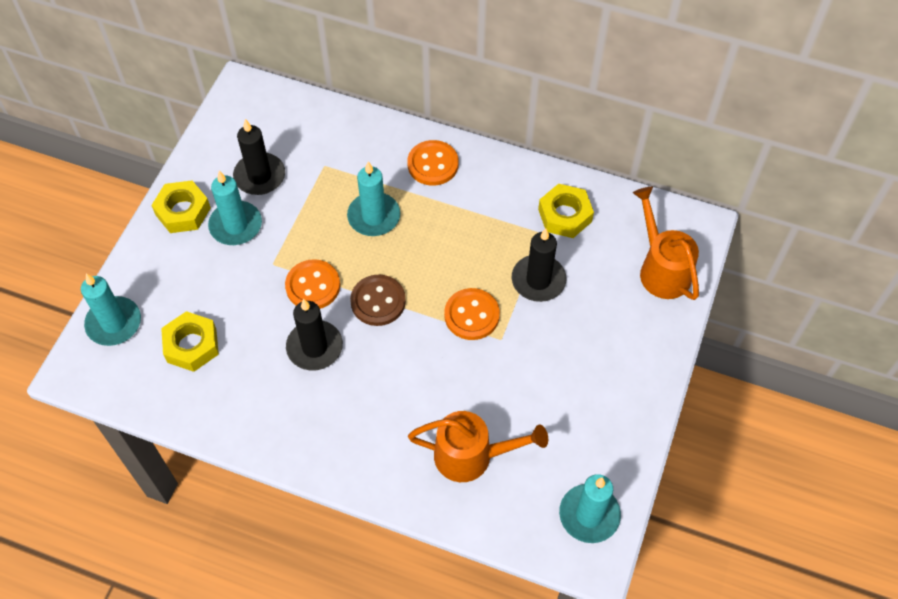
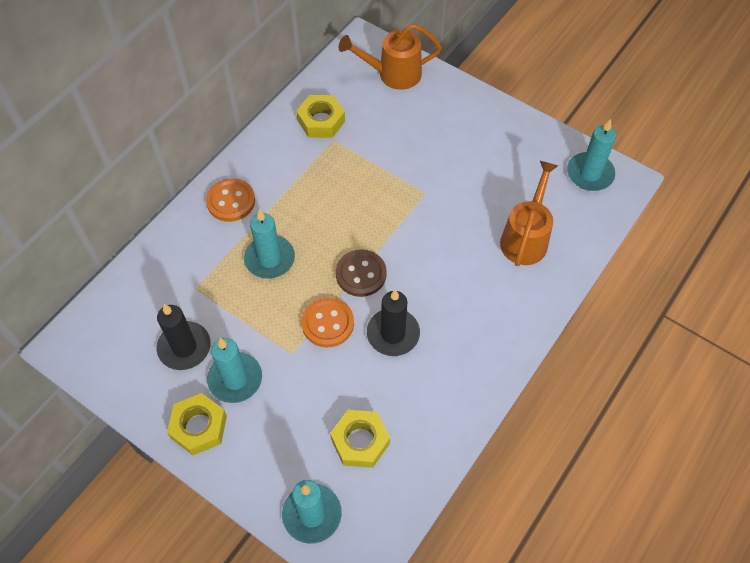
camera: 75 degrees left, 0 degrees up
(471, 315) = (396, 208): orange button -> none
(538, 280) = (377, 154): black candle -> none

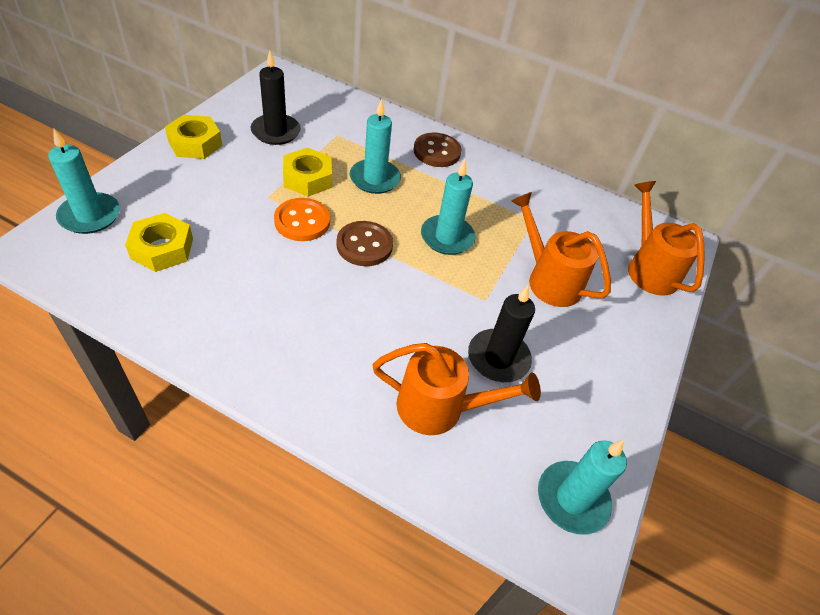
camera: 75 degrees right, 10 degrees down
(231, 201) = (436, 152): orange button -> brown button
(235, 379) = (241, 162): turquoise candle -> turquoise candle (447, 237)
(321, 121) = (555, 210): yellow nut -> yellow nut (307, 178)
(393, 334) = (290, 273): black candle -> black candle (498, 358)
(403, 145) = (548, 279): none -> orange watering can

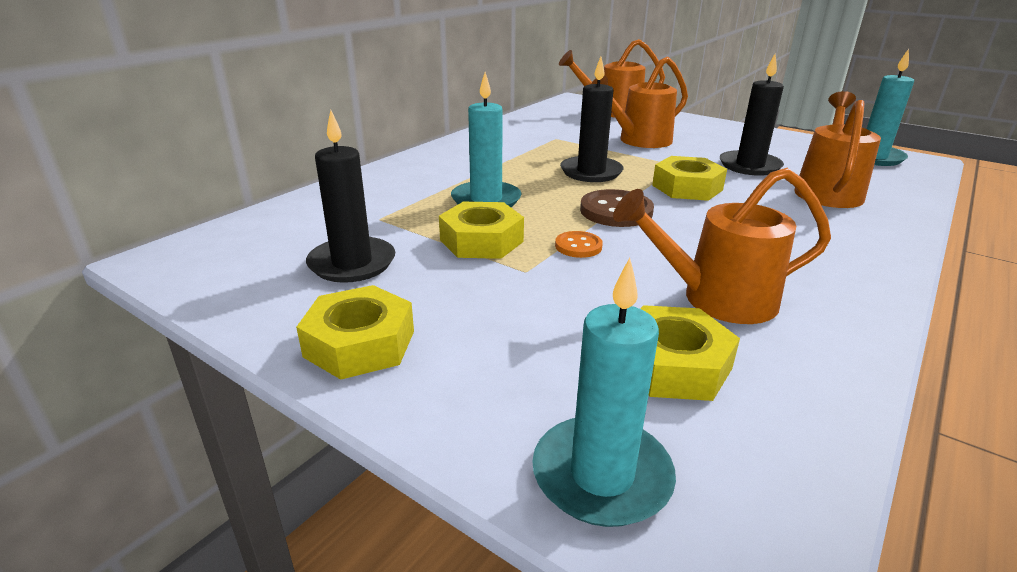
camera: 75 degrees left, 20 degrees down
(229, 279) = (715, 299): none -> orange watering can
(302, 221) = (578, 246): orange button -> orange button, size x0.58
(424, 297) = (687, 187): none -> yellow nut
(436, 152) = (435, 166): brown button -> none
(447, 237) = (591, 172): turquoise candle -> black candle

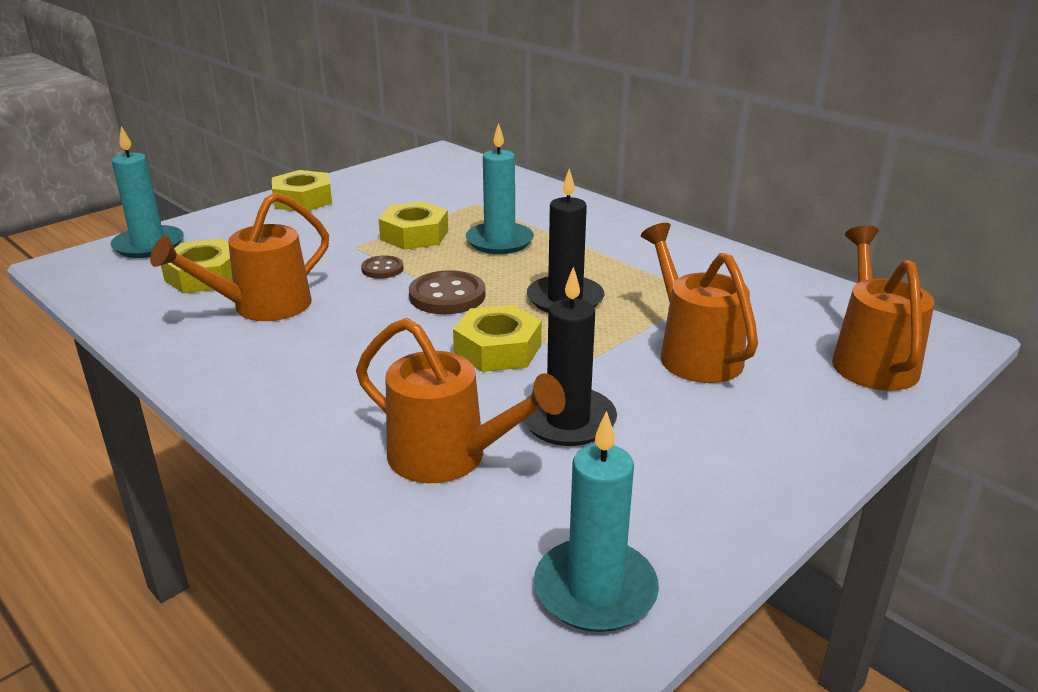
camera: 100 degrees right, 0 degrees up
(352, 263) = (402, 196): black candle -> none
(578, 246) = (382, 269): orange button -> brown button
(715, 299) = (261, 307): orange watering can -> orange watering can turned 135 degrees counterclockwise

